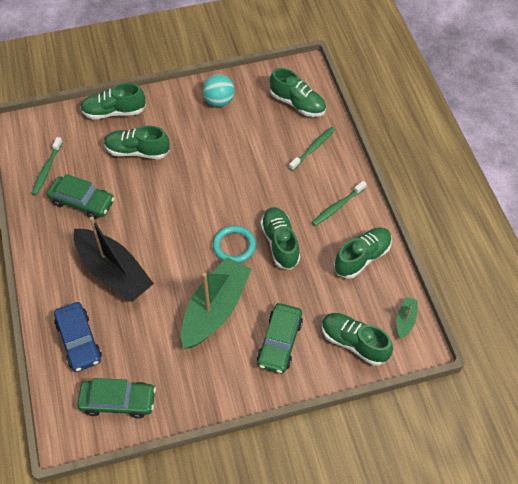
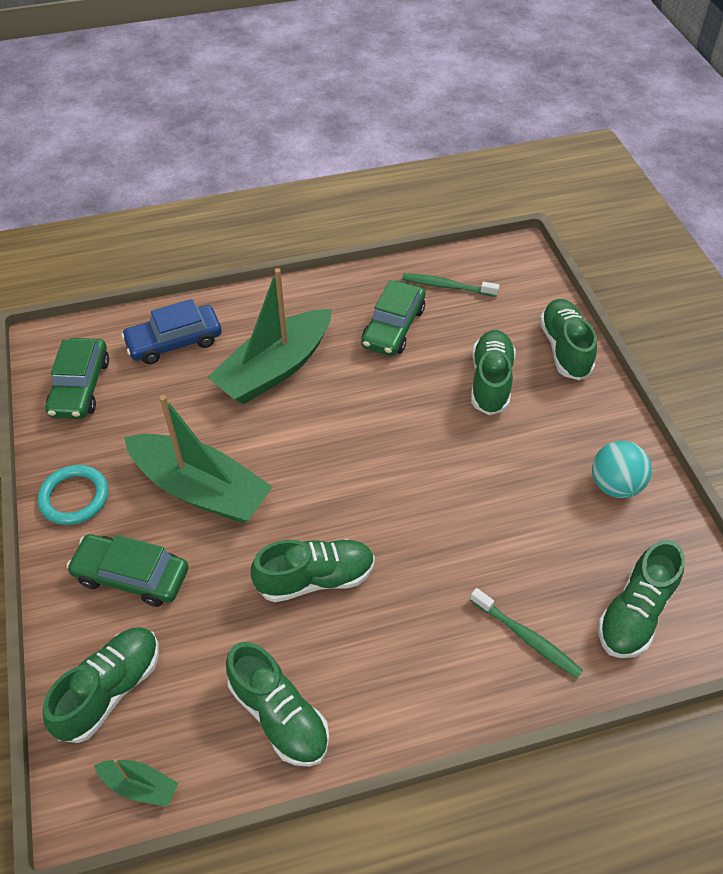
camera: 90 degrees right, 5 degrees down
(114, 272) = (274, 369): black boat -> green boat
(234, 246) = (312, 512): turquoise ring -> turquoise ring (74, 497)
(337, 207) = (393, 676): green toothbrush -> none

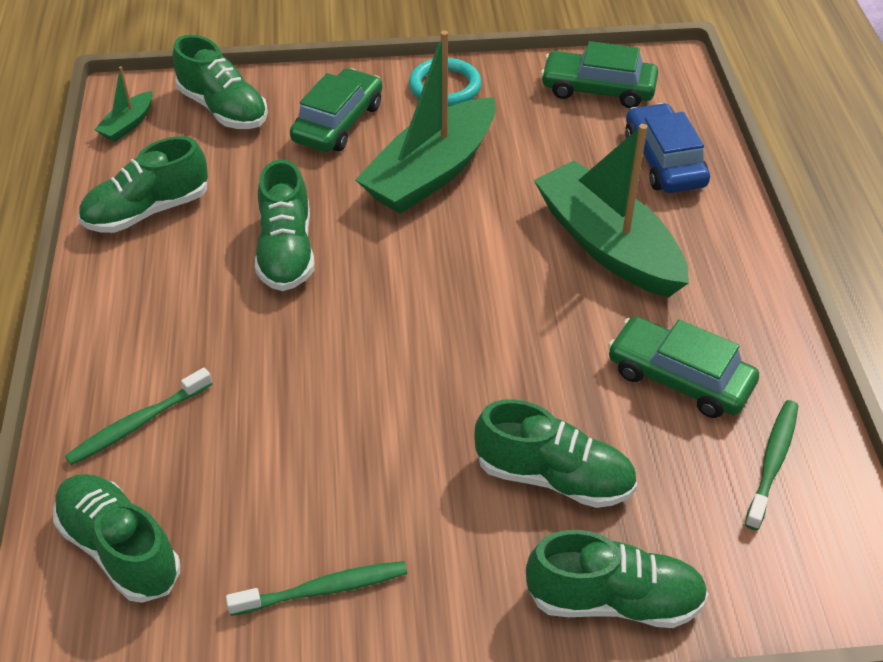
camera: 100 degrees right, 5 degrees down
(614, 485) = (323, 589): turquoise ball -> green toothbrush

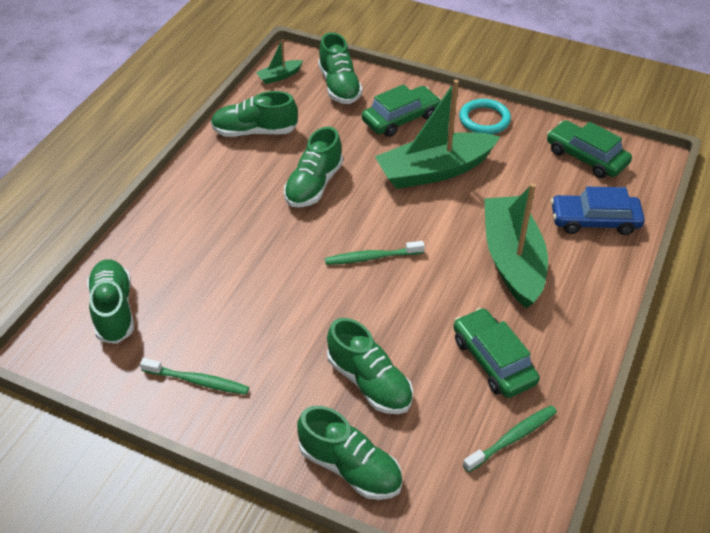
camera: 30 degrees right, 0 degrees up
(138, 424) = (167, 248): green toothbrush -> green toothbrush (372, 257)
(664, 160) = (594, 221): blue car -> blue car turned 105 degrees counterclockwise

